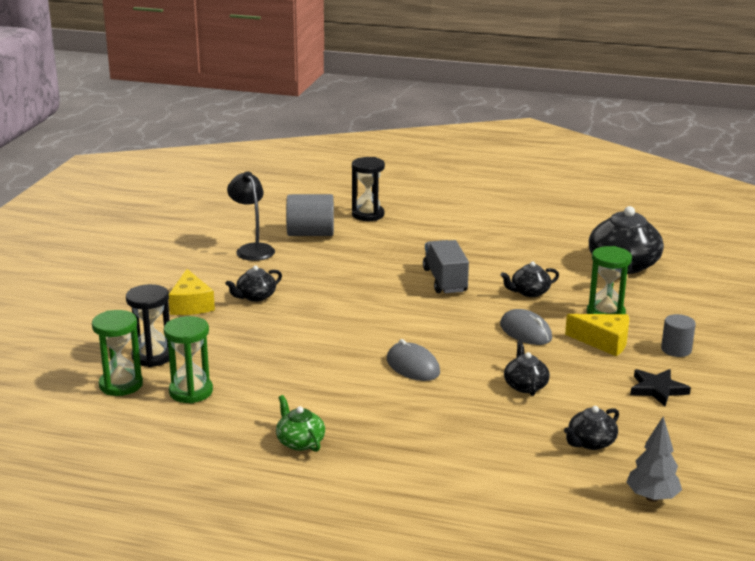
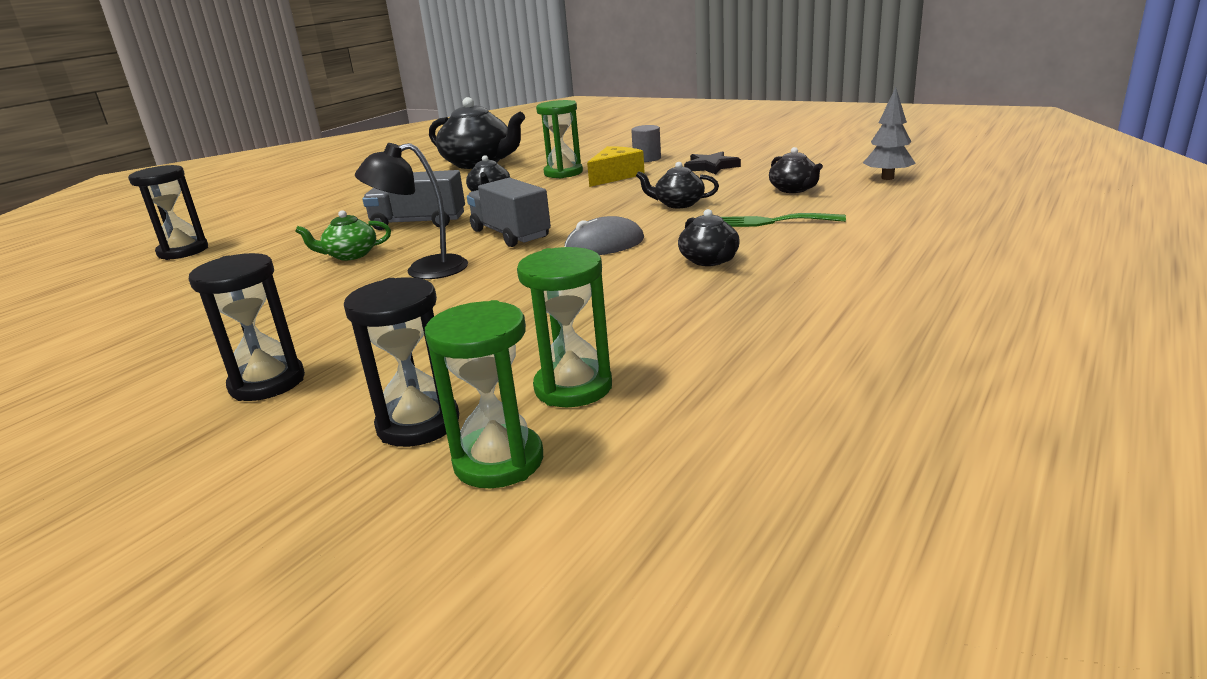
camera: 70 degrees left, 0 degrees up
(191, 304) = (267, 383): yellow cheese -> black hourglass
(252, 249) = (150, 327): black lamp -> black lamp (424, 270)
(255, 297) = (313, 328): black teapot -> black teapot (709, 260)
(300, 442) = (758, 310): green teapot -> green teapot (350, 255)
(310, 234) = (174, 285): grey cylinder -> none
(428, 323) = (510, 234): none -> grey truck
(487, 435) = (769, 222): none -> green fork
(525, 331) = (570, 199): grey mouse -> none

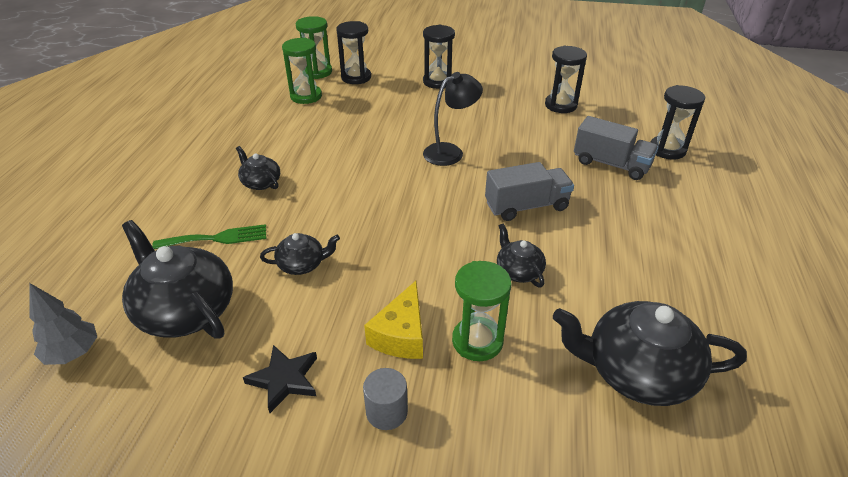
camera: 155 degrees right, 15 degrees up
(169, 311) = (560, 105): none -> black hourglass
(350, 255) = (525, 160): green teapot -> none
(510, 234) = (426, 198): grey truck -> grey truck (611, 164)
(604, 245) = (342, 192): grey mouse -> none
(794, 189) = (185, 310): black teapot -> black teapot, size x1.96

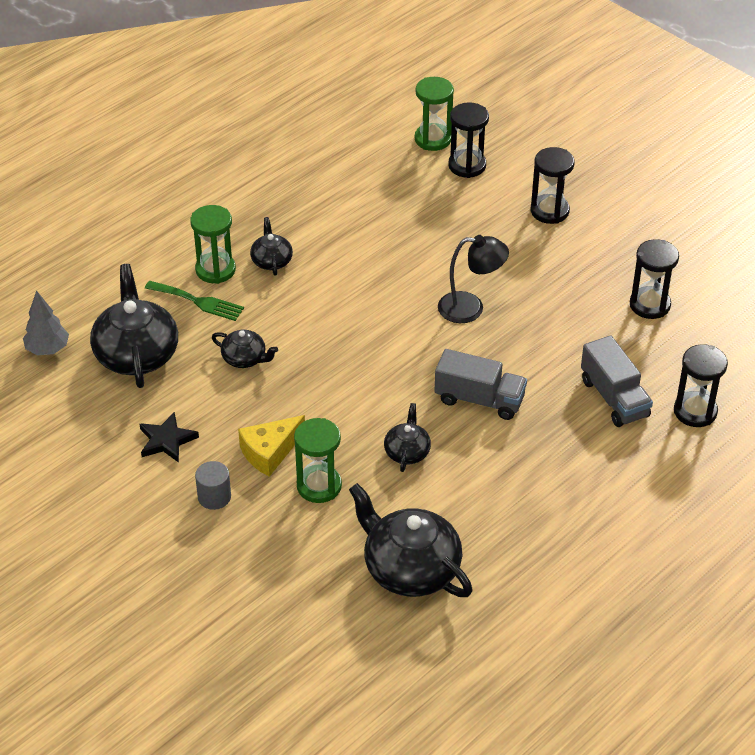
camera: 35 degrees right, 5 degrees up
(306, 96) = (393, 170): green hourglass -> green hourglass (215, 270)

